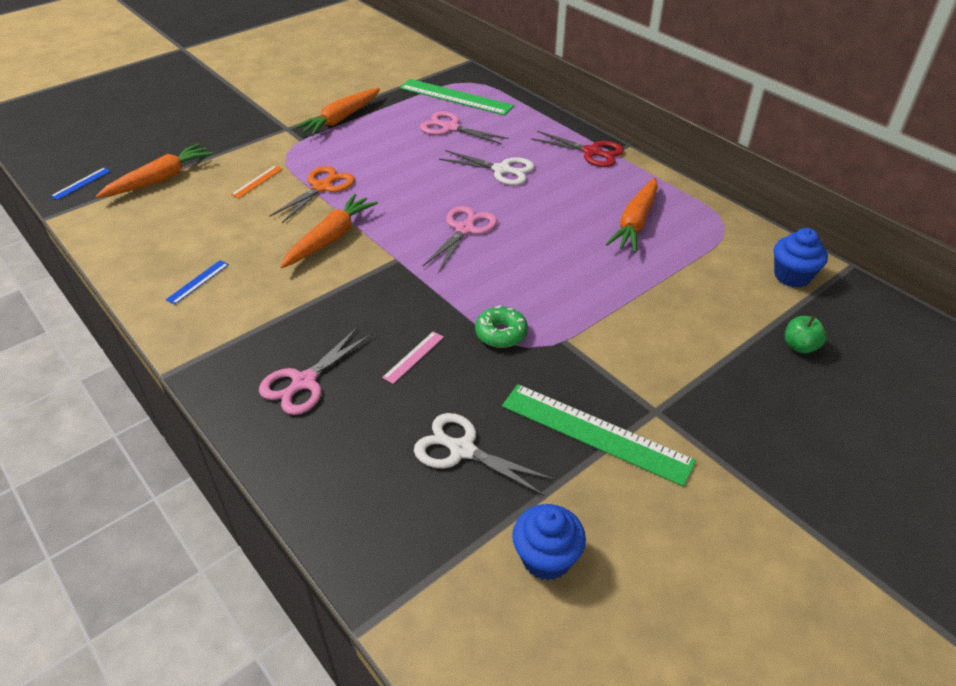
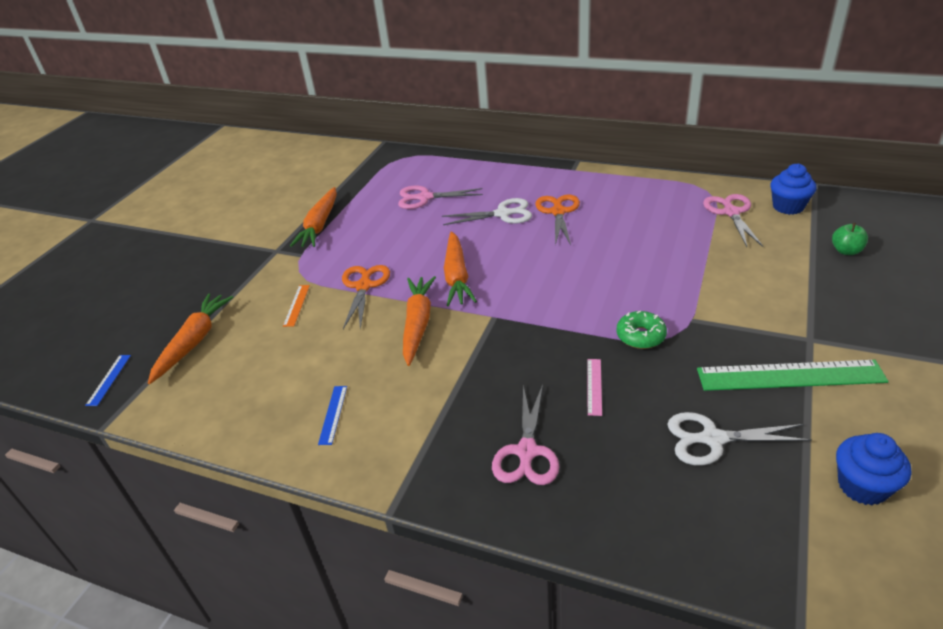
camera: 25 degrees left, 5 degrees down
(455, 97) = (403, 173): green ruler -> none
(465, 229) = (524, 270): pink scissors -> pink scissors (731, 212)
(554, 188) = (558, 212): none -> orange scissors
(592, 152) = (557, 175): red scissors -> none
(635, 222) = (645, 213): orange carrot -> orange carrot (457, 276)

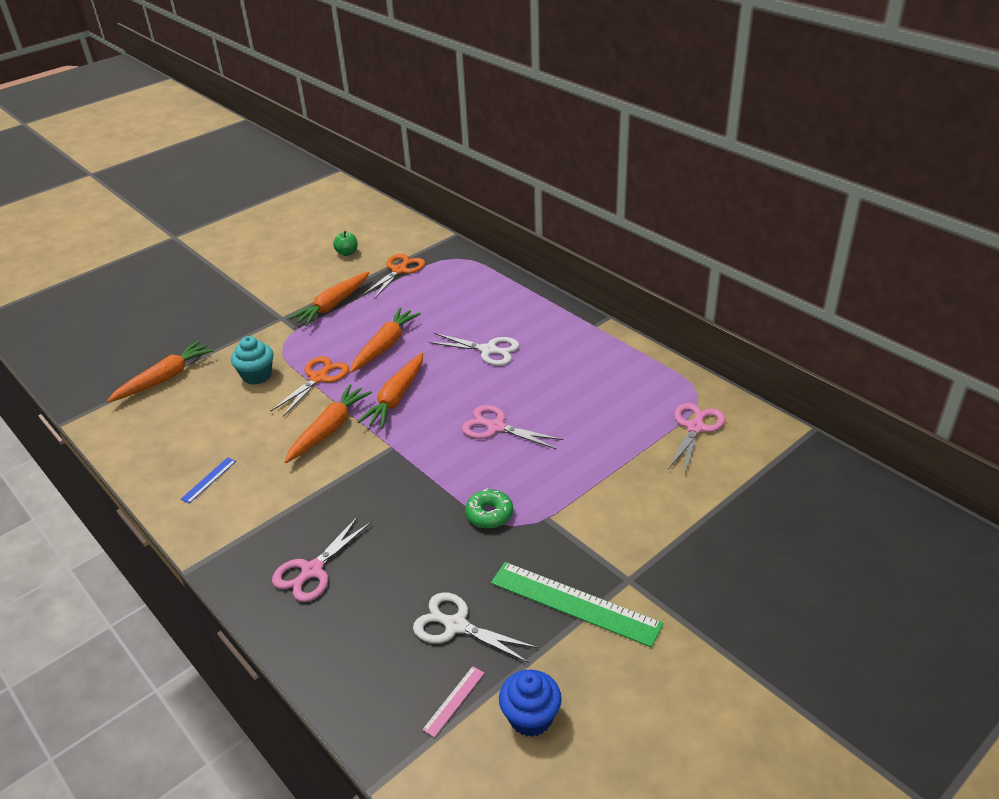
camera: 25 degrees right, 0 degrees up
(109, 379) = (90, 387): blue ruler -> none
(296, 305) = (257, 375): orange ruler -> turquoise cupcake
(404, 240) = (385, 346): none -> orange carrot
(424, 198) = (438, 308): pink scissors -> pink scissors (496, 427)
(558, 212) = (538, 366): orange scissors -> orange scissors (399, 270)
(594, 386) = (410, 541): pink ruler -> pink ruler (454, 701)
(788, 207) = (758, 443): blue cupcake -> none
(846, 251) = (761, 511): green apple -> green apple (347, 253)

